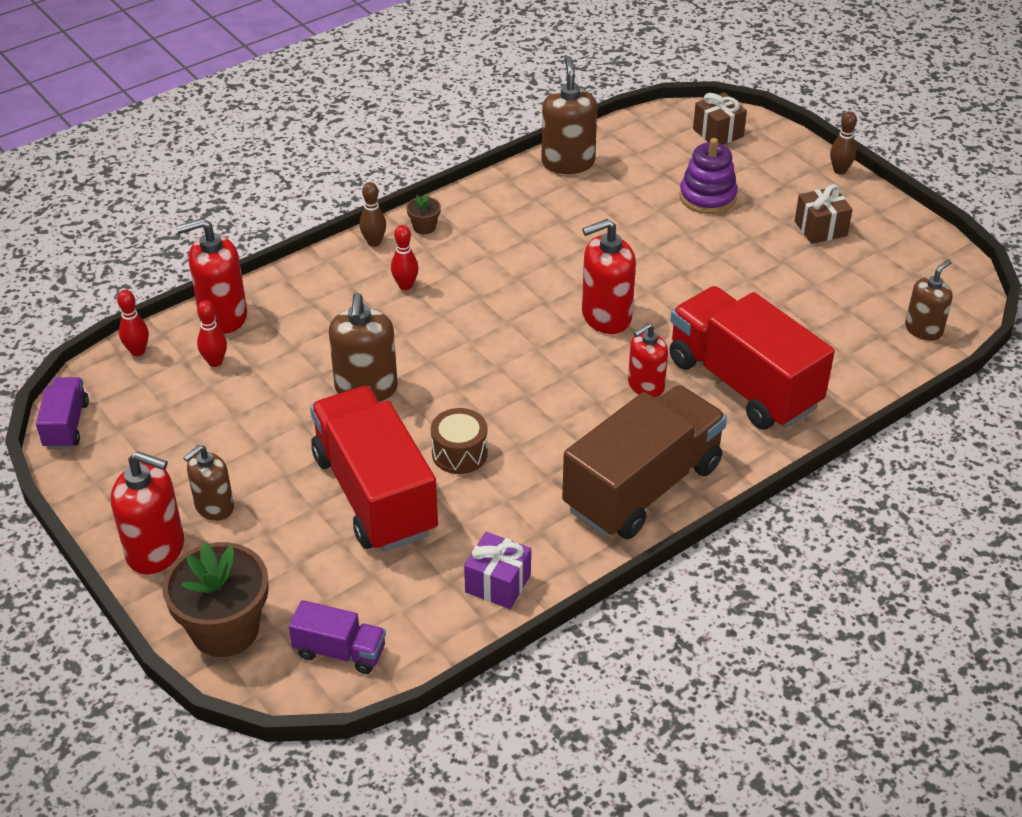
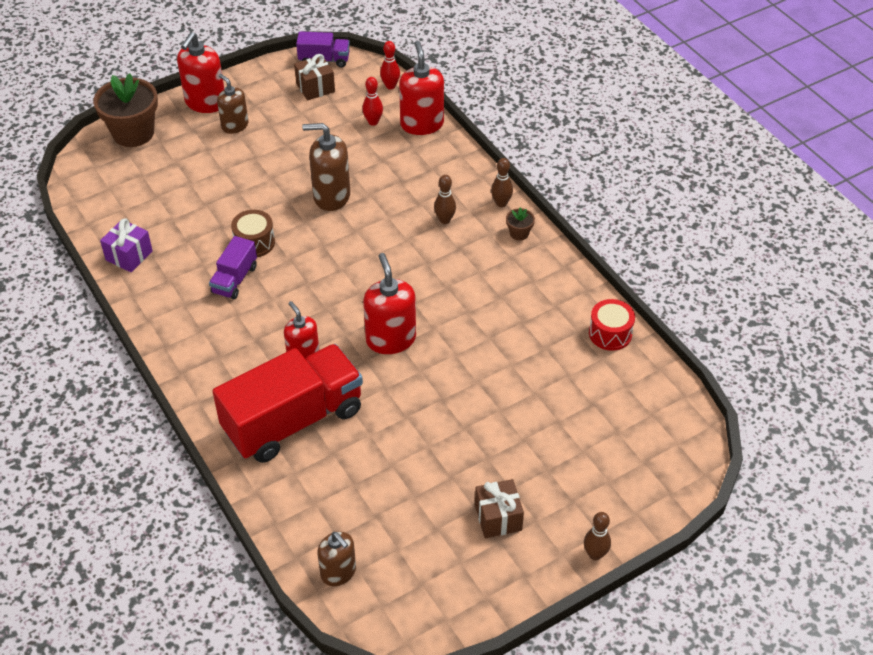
camera: 95 degrees right, 5 degrees up
(340, 651) = (99, 181): purple truck -> purple truck (234, 279)
(375, 494) = (226, 199): red truck -> none
(405, 286) = (444, 220): red bowling pin -> brown bowling pin
(568, 162) = (610, 333): brown soap dispenser -> red drum
(642, 487) = (194, 341): brown truck -> none
(707, 197) = (553, 433): purple stacking toy -> none
(718, 133) = (661, 457): brown gift -> brown gift (315, 88)

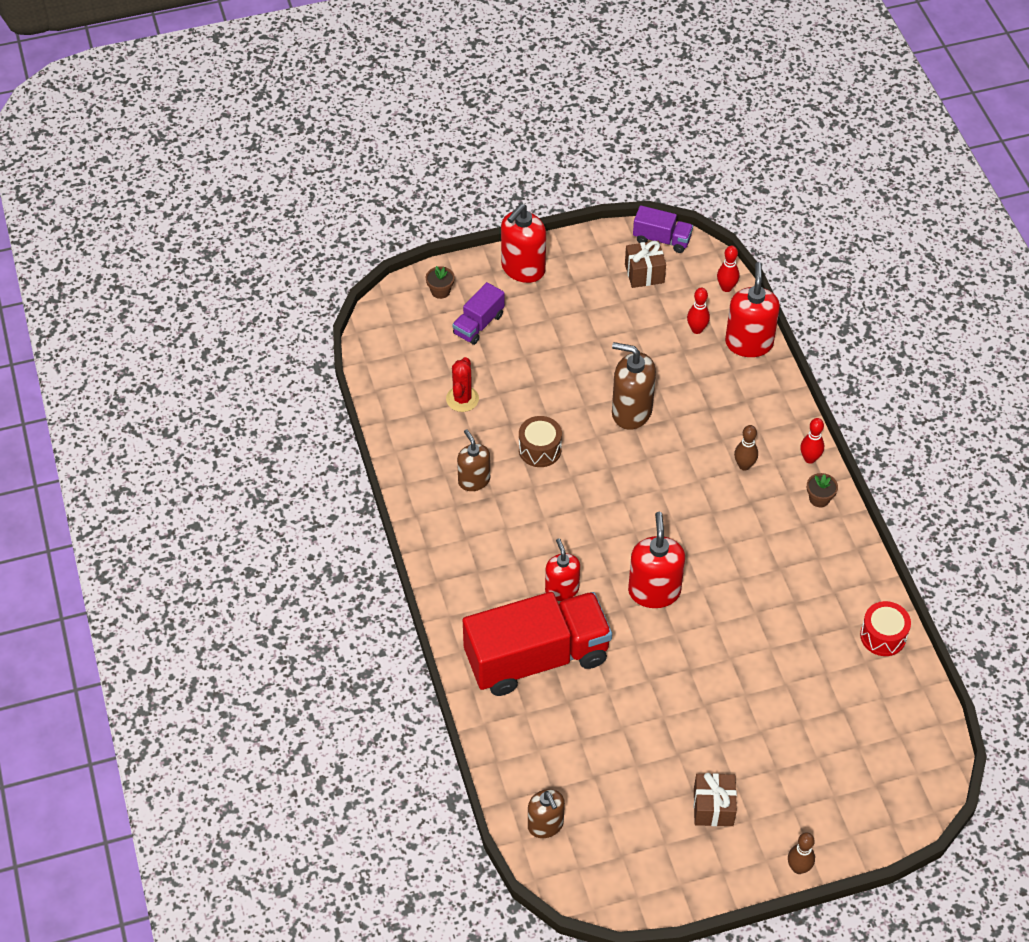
camera: 15 degrees right, 5 degrees up
(129, 255) = (410, 437): purple gift -> none
(133, 133) = (440, 291): brown flower pot -> brown flower pot, size x0.43
(172, 215) = (462, 399): none -> red cactus
(234, 279) = (511, 488): purple truck -> purple truck (478, 324)
(235, 125) = (548, 304): brown soap dispenser -> brown soap dispenser (474, 480)
(501, 203) = (809, 458): brown bowling pin -> red bowling pin

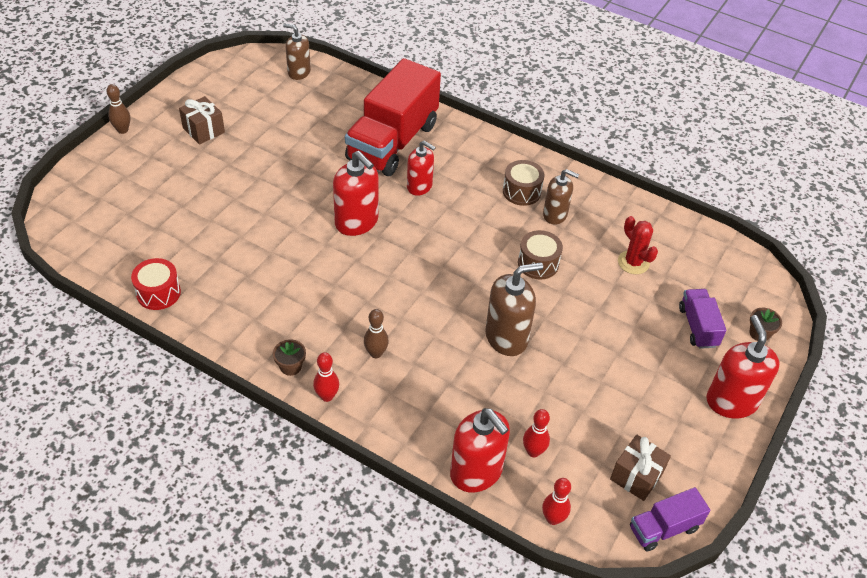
camera: 135 degrees right, 5 degrees down
(476, 521) = (521, 191): none -> brown drum

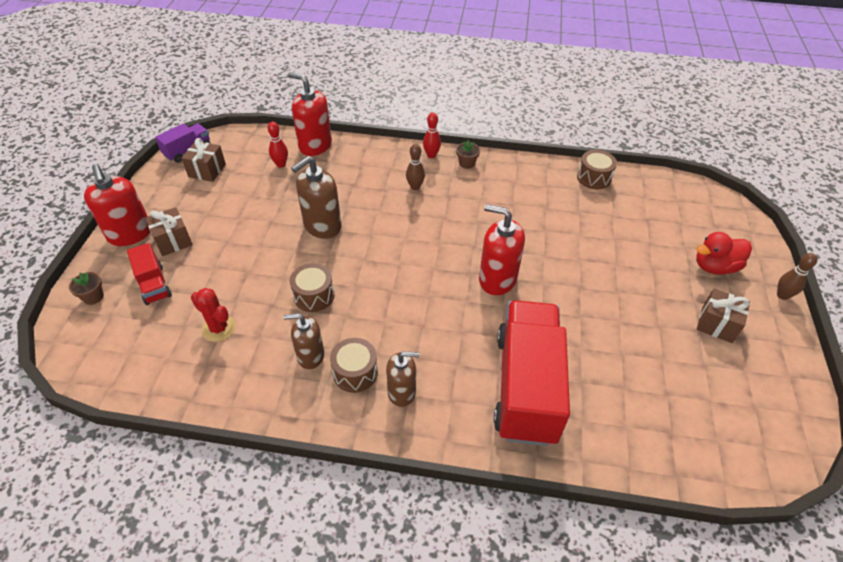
camera: 160 degrees right, 0 degrees up
(148, 167) = (715, 267): none -> red duck
(158, 293) = (594, 178): red drum -> brown drum
(299, 72) = (712, 455): brown soap dispenser -> brown soap dispenser (402, 392)
(419, 186) = (463, 338): red soap dispenser -> none
(553, 518) = (260, 138): red bowling pin -> none
(680, 375) = (173, 241): none -> brown gift
(698, 327) = (154, 284): purple truck -> red truck

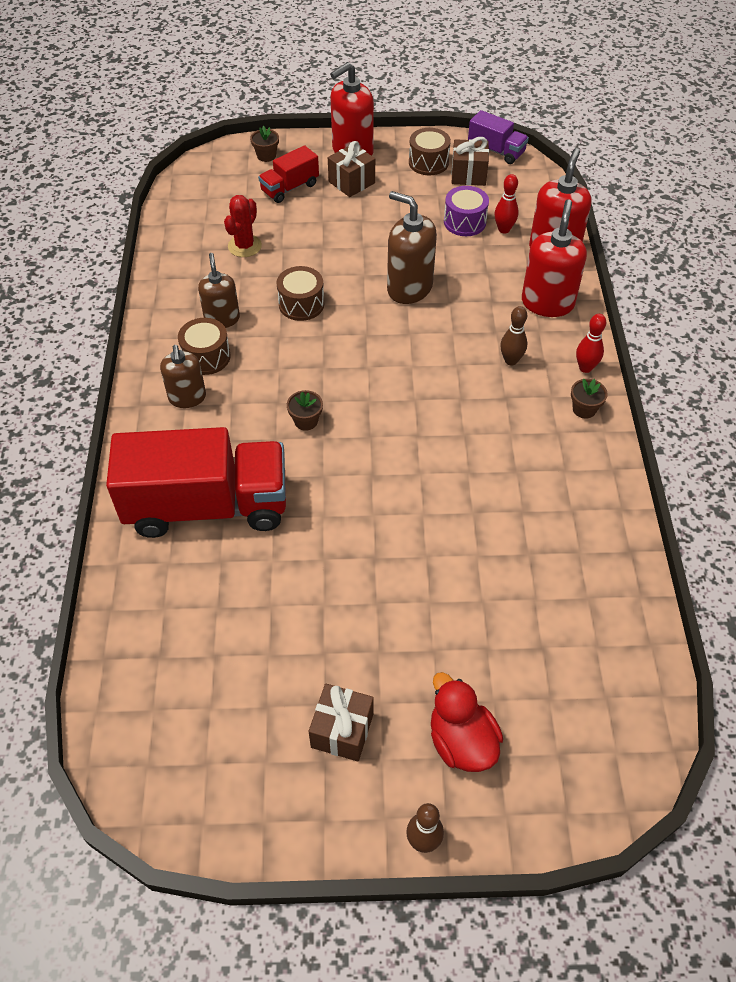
camera: 80 degrees right, 5 degrees up
(262, 183) = (464, 222): none -> purple drum
(447, 309) = (306, 421): none -> brown flower pot
(497, 279) = (366, 465): red soap dispenser -> red soap dispenser (547, 303)
(594, 178) = (617, 572): brown drum -> brown drum (428, 162)

